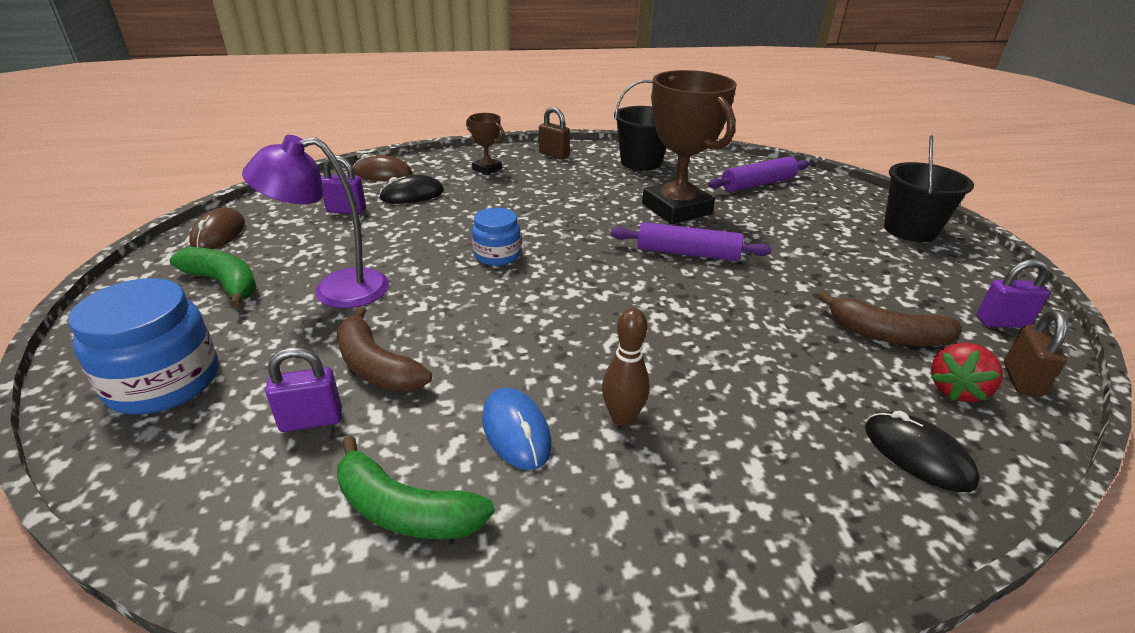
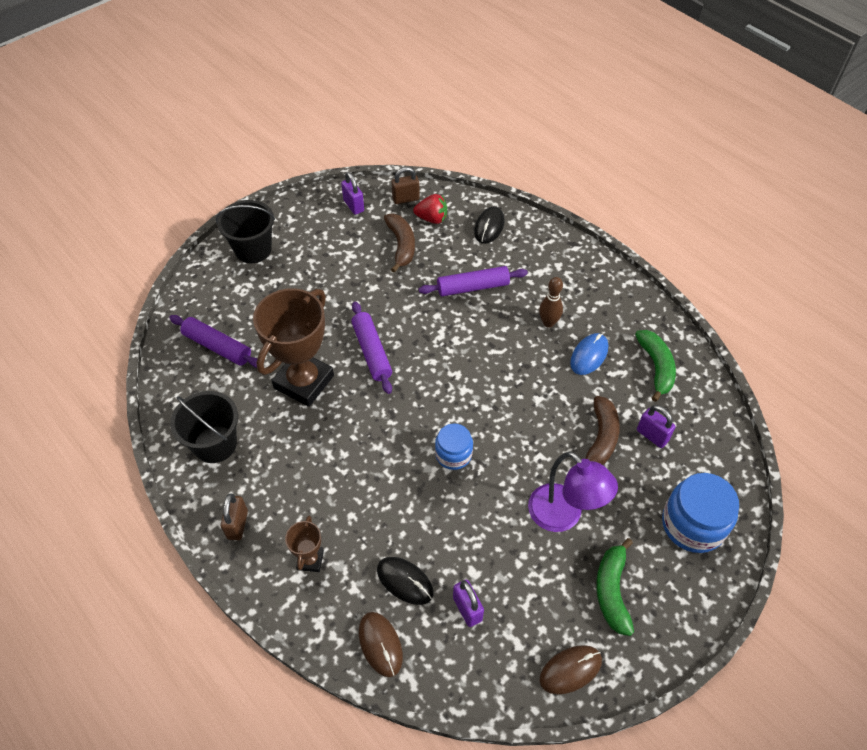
camera: 120 degrees left, 20 degrees up
(756, 369) = (473, 287): none -> purple rolling pin

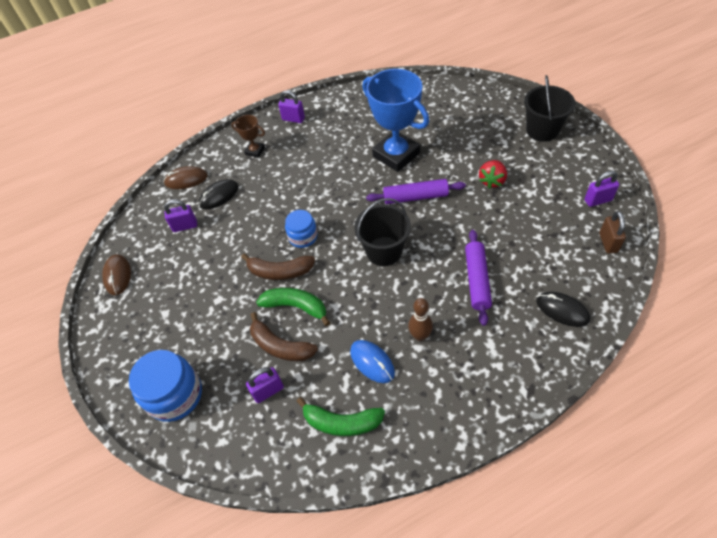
camera: 110 degrees right, 0 degrees up
(215, 444) = (356, 109): black bucket -> black bucket (384, 251)
(217, 347) = (440, 110): purple rolling pin -> none
(237, 525) = (293, 119): brown padlock -> purple padlock
(304, 382) = (396, 155): brown trophy -> blue trophy
(401, 245) = (539, 231): brown banana -> brown banana (280, 271)
(432, 218) = (577, 261): red strawberry -> red strawberry (492, 181)
(563, 516) = (223, 298): purple lamp -> none
(612, 591) = (153, 316): green banana -> green banana (296, 306)

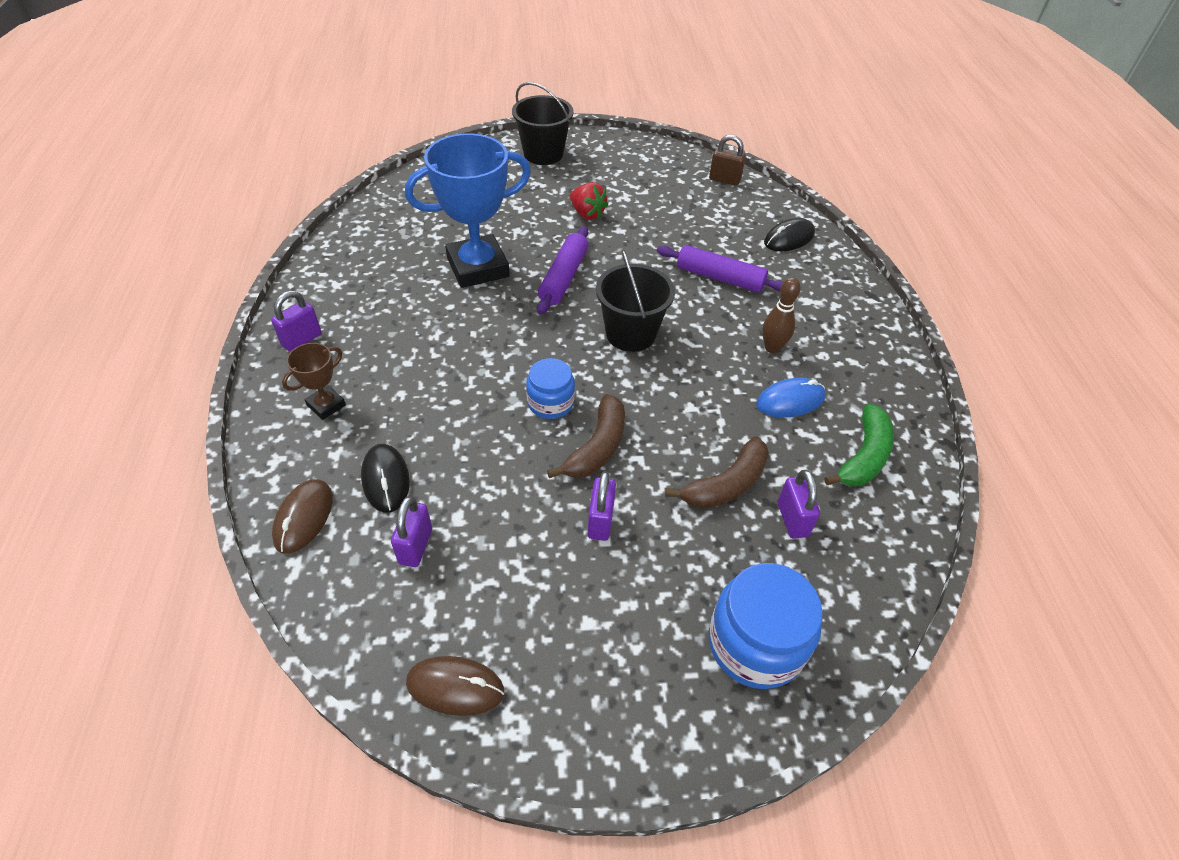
camera: 75 degrees left, 5 degrees down
(296, 306) = (669, 448): green banana -> none
(597, 200) = (668, 163): purple padlock -> purple padlock (600, 521)

